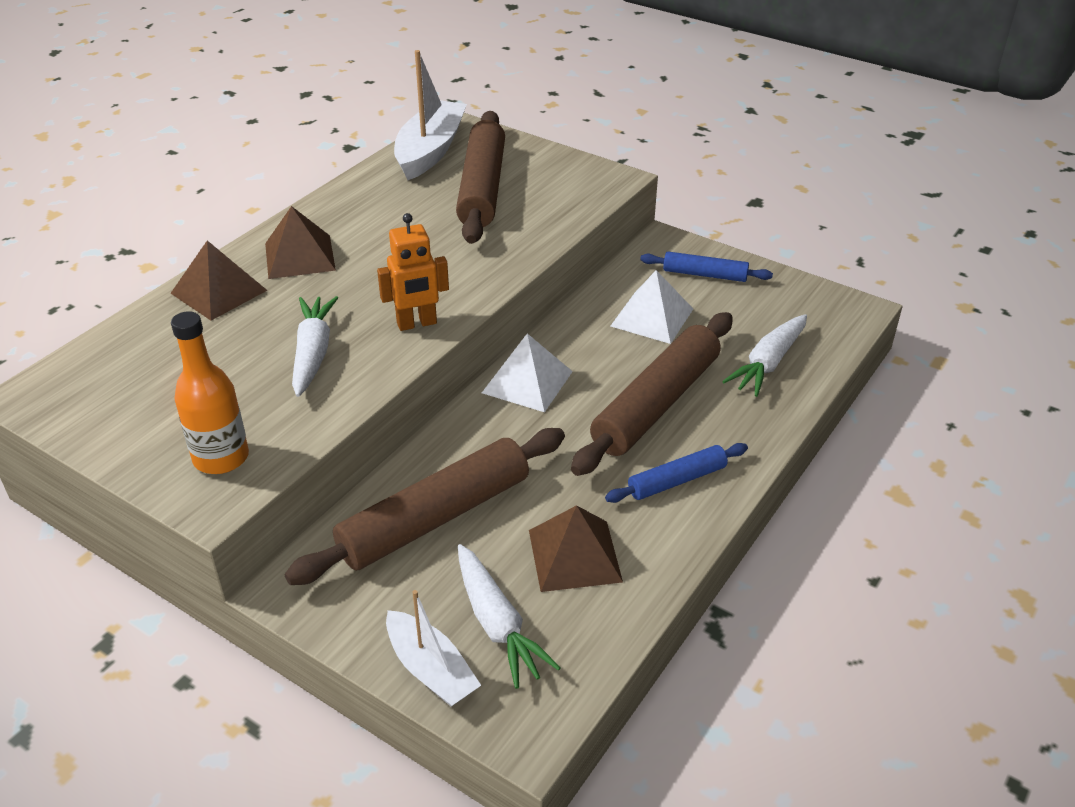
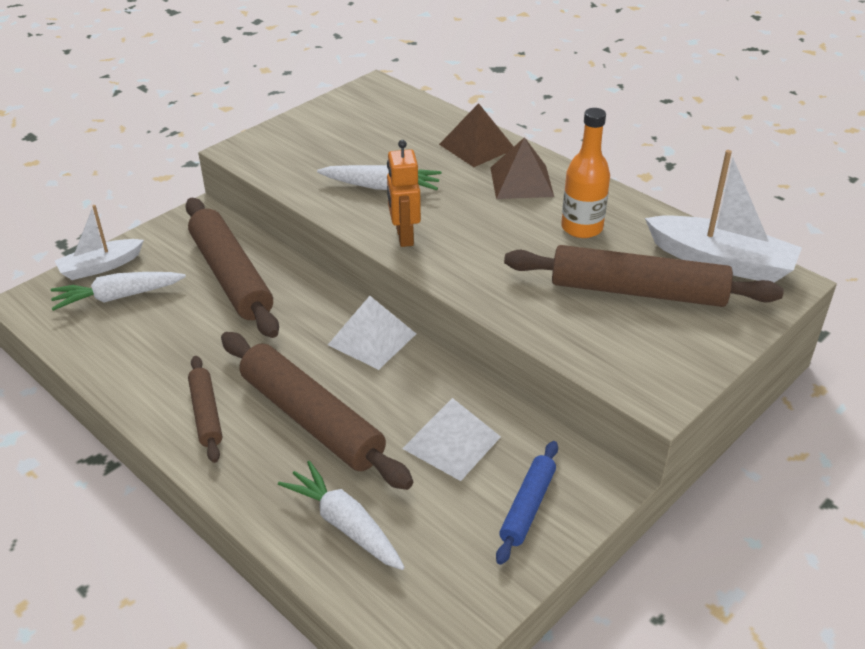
camera: 100 degrees right, 0 degrees up
(221, 458) = (280, 152): orange bottle -> orange bottle (582, 228)
(574, 555) = (157, 341): brown pyramid -> none
(677, 480) = (206, 414): blue rolling pin -> brown rolling pin

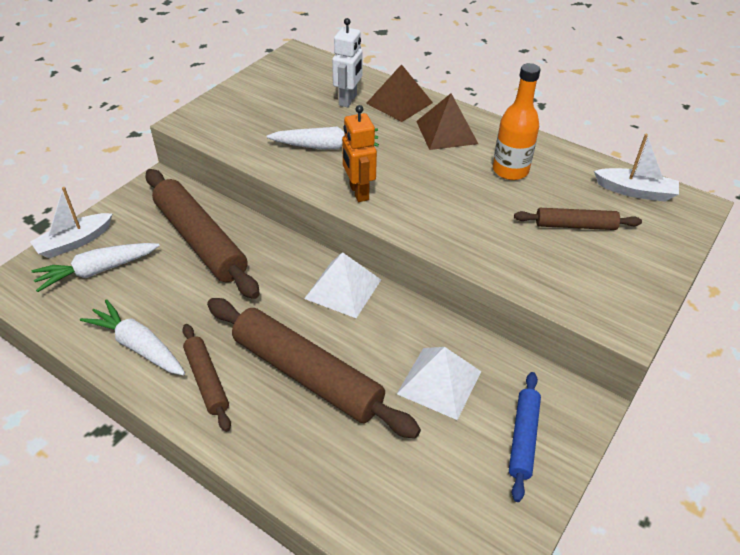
camera: 10 degrees left, 5 degrees up
(345, 524) = (363, 478): white carrot -> white carrot (138, 346)
(420, 140) = (348, 100): none -> white robot
(637, 291) = (575, 226): brown rolling pin -> brown rolling pin, size x0.52
(721, 261) = (635, 191): white boat -> white boat, size x0.62

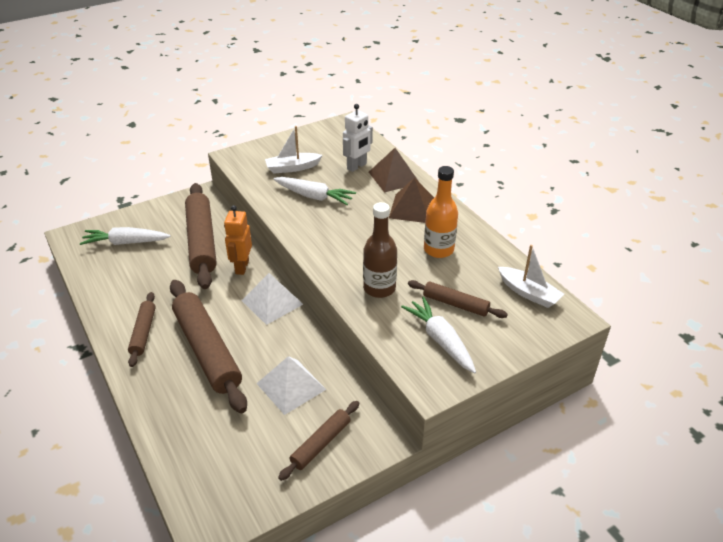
camera: 25 degrees right, 5 degrees down
(75, 242) = (124, 220): white boat -> white boat (292, 168)
(138, 346) = (118, 297): white carrot -> white carrot (440, 340)
(358, 192) = (312, 235): orange robot -> orange robot (241, 267)
(483, 232) = (379, 288): none -> brown bottle
(523, 438) = (321, 444): blue rolling pin -> brown rolling pin

